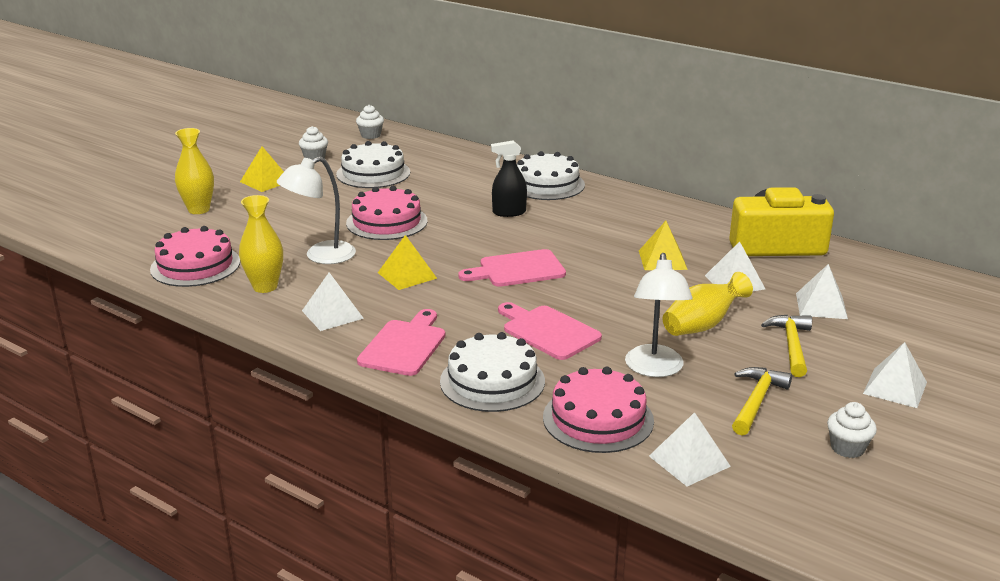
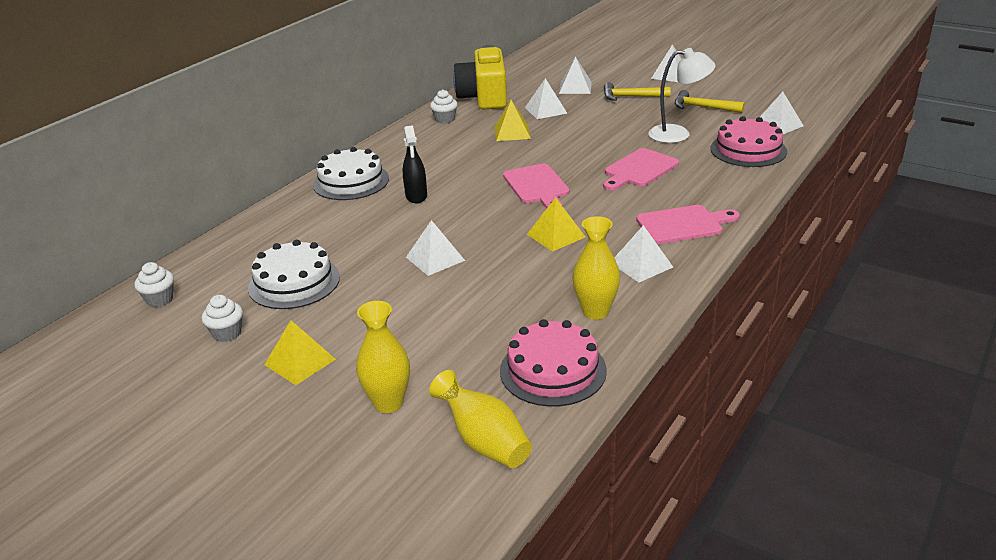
camera: 90 degrees left, 5 degrees up
(321, 256) = (520, 288): white lamp -> none
(387, 222) = (435, 258): pink cake -> white pyramid
(404, 345) = (683, 224): pink cutting board -> pink cutting board turned 150 degrees clockwise
(492, 381) = (719, 186): white cake -> none
(702, 325) = (613, 120): yellow vase -> yellow vase (484, 441)
(847, 448) = (739, 88): white cupcake -> white cupcake (445, 119)

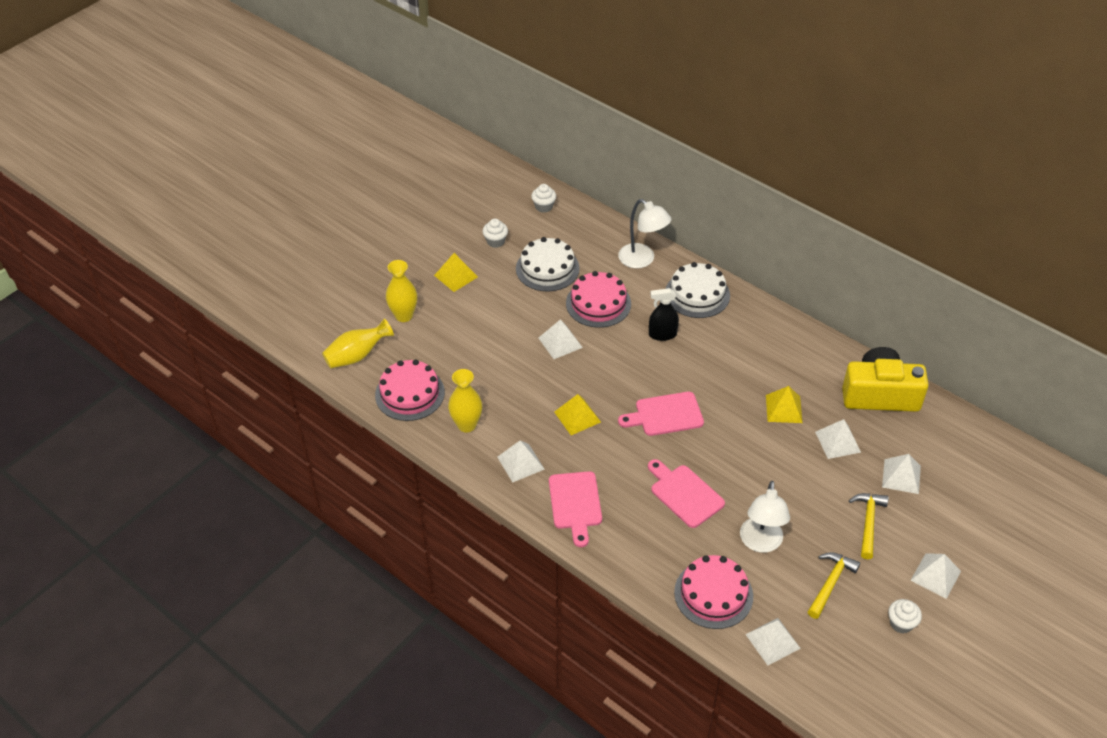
camera: 95 degrees right, 15 degrees up
(288, 217) = (642, 260): none -> white lamp
(364, 239) = (598, 303): none -> pink cake
(445, 119) = (822, 360): white cupcake -> white cupcake (901, 623)

